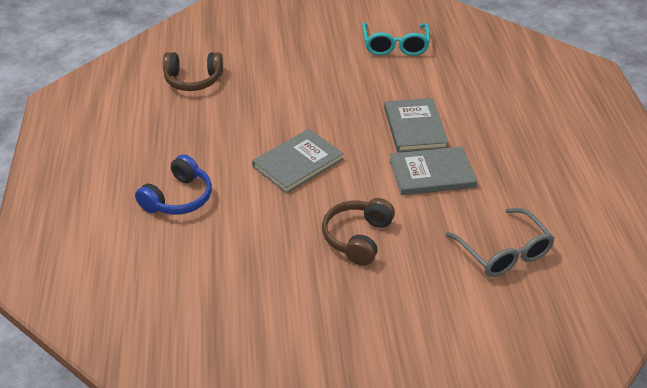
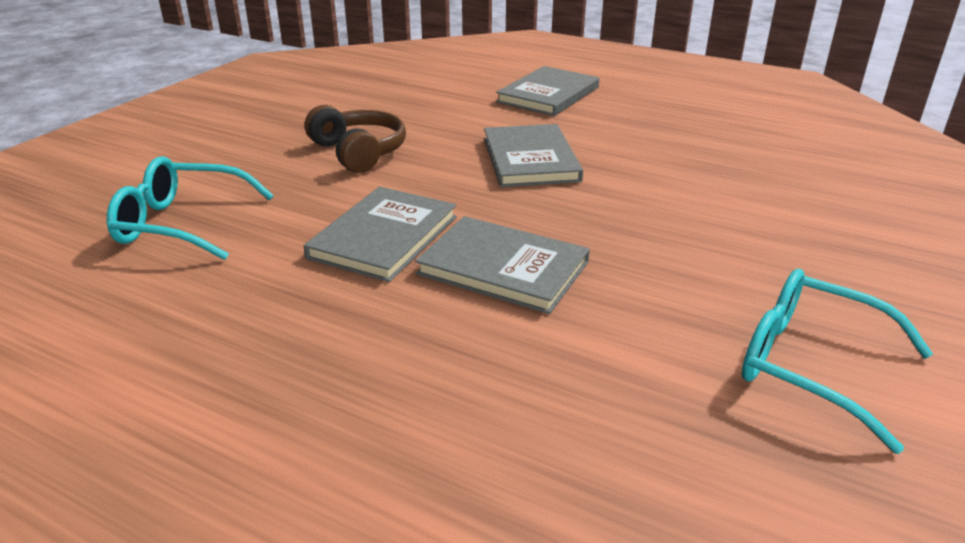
camera: 125 degrees right, 10 degrees down
(178, 198) = (548, 94): blue headphones -> grey book
(193, 80) = (793, 147): brown headphones -> none
(504, 253) = (181, 224): grey glasses -> turquoise glasses

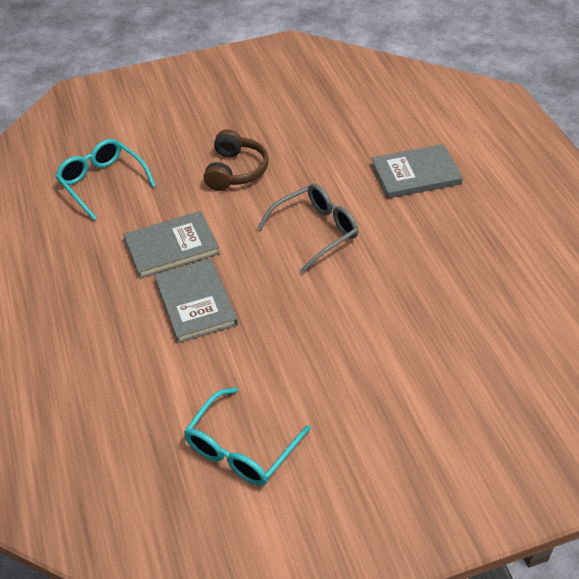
camera: 45 degrees right, 15 degrees up
(530, 159) = (316, 231): grey book -> grey glasses
(810, 365) = (241, 449): turquoise glasses -> turquoise glasses turned 135 degrees counterclockwise

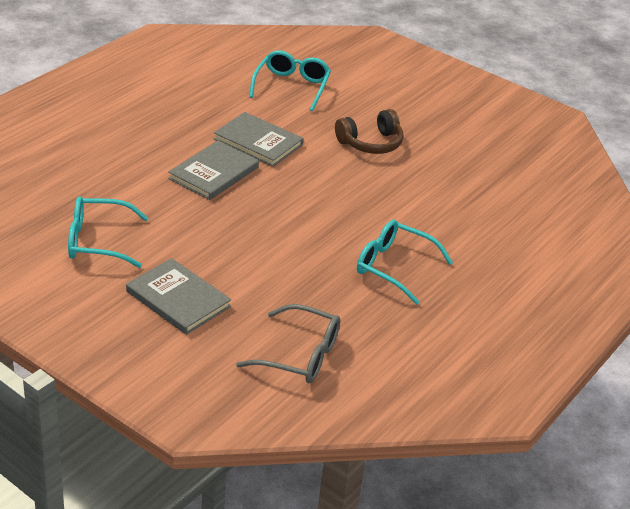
camera: 50 degrees right, 10 degrees down
(316, 231) = (345, 206): grey glasses -> grey glasses (300, 355)
(415, 174) = (470, 240): grey book -> grey book (178, 299)
(422, 239) = (393, 267): none -> turquoise glasses

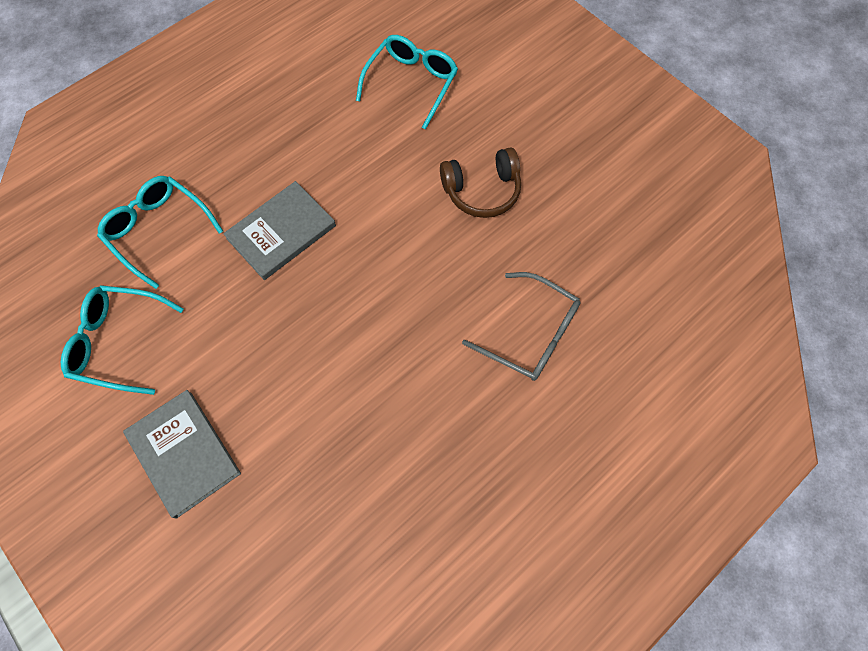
camera: 15 degrees right, 30 degrees up
(258, 142) = (347, 180): grey book -> none
(300, 355) = (301, 572): grey glasses -> grey glasses (531, 334)
(393, 267) = (454, 421): turquoise glasses -> turquoise glasses (158, 230)

